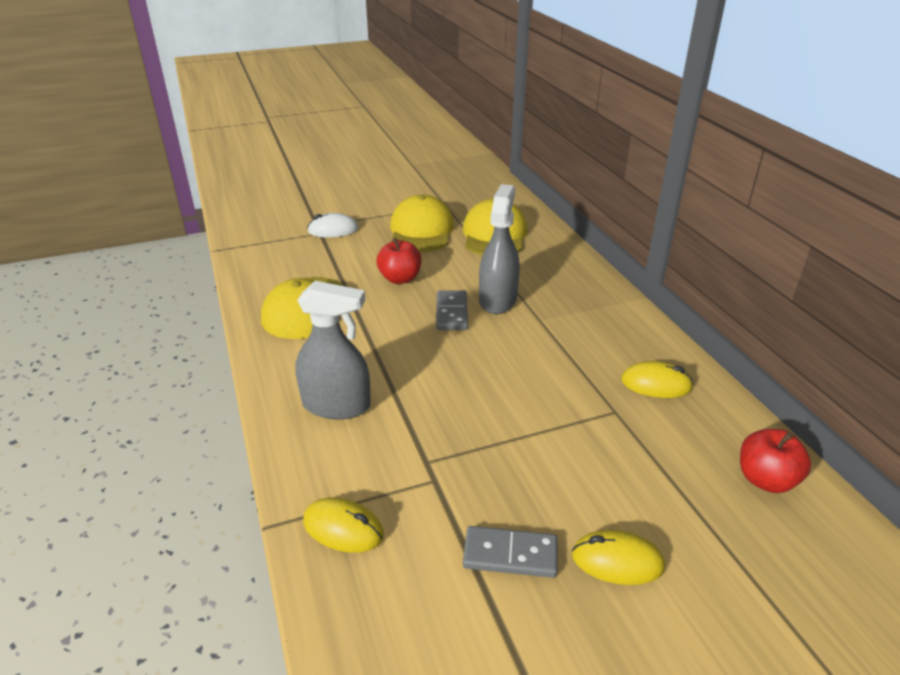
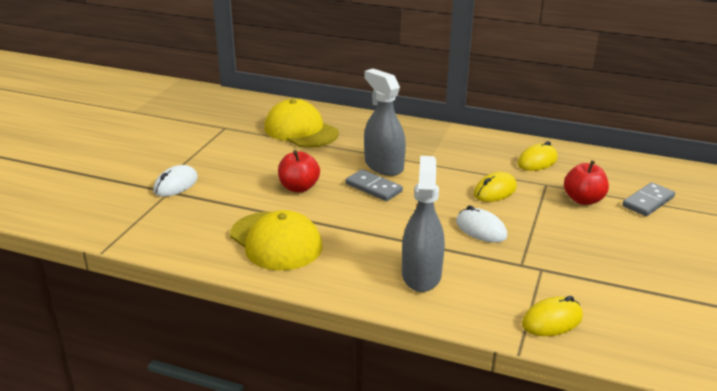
camera: 50 degrees left, 5 degrees down
(336, 405) = (421, 275): grey spray bottle -> grey spray bottle turned 45 degrees counterclockwise
(421, 231) = (245, 152): yellow cap -> none
(460, 406) = (481, 229): none -> white mouse
(510, 554) = (628, 271): grey domino -> grey domino (648, 202)
(617, 561) = (662, 241): yellow mouse -> yellow mouse (495, 191)
(766, 480) = (643, 173): red apple -> red apple (583, 200)

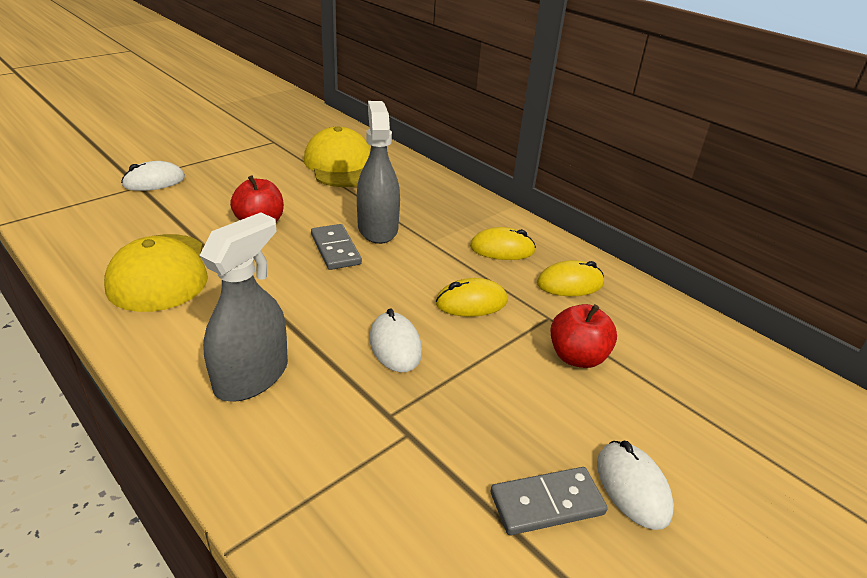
camera: 25 degrees right, 5 degrees up
(552, 321) = (330, 522): yellow mouse -> yellow mouse (502, 249)
(648, 202) = (672, 395): grey domino -> grey domino (547, 503)
(670, 250) = (632, 487): none -> white mouse

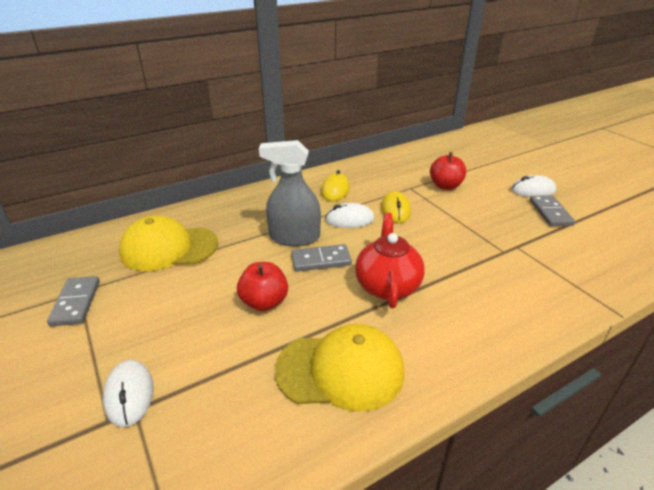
camera: 75 degrees left, 0 degrees up
(252, 376) = (480, 306): grey spray bottle -> none
(259, 143) = (76, 303): none -> grey domino
(291, 298) = (387, 285): none -> red teapot
(395, 345) = (441, 243): white mouse -> white mouse (349, 219)
(570, 284) = (377, 175): yellow mouse -> none

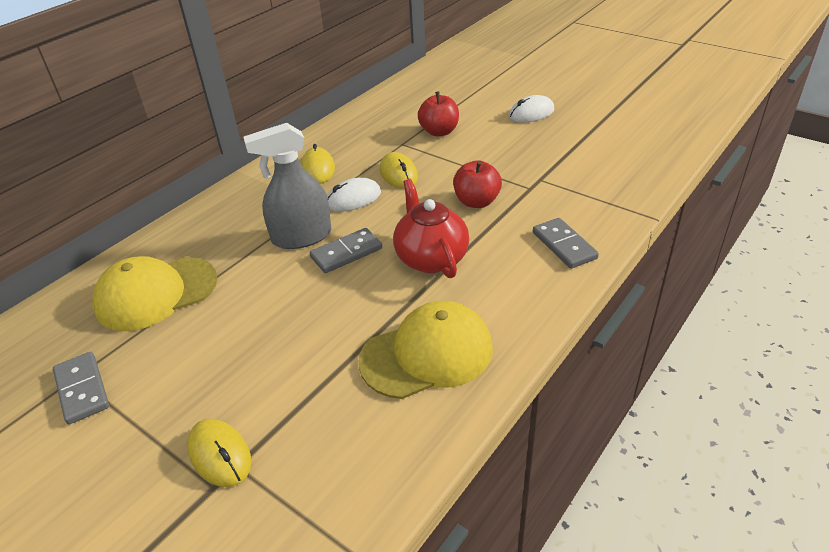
camera: 20 degrees left, 5 degrees up
(129, 394) = (220, 455): white mouse -> yellow mouse
(264, 302) = (309, 316): red apple -> red apple (476, 202)
(550, 213) = (557, 134): grey domino -> grey domino (564, 245)

